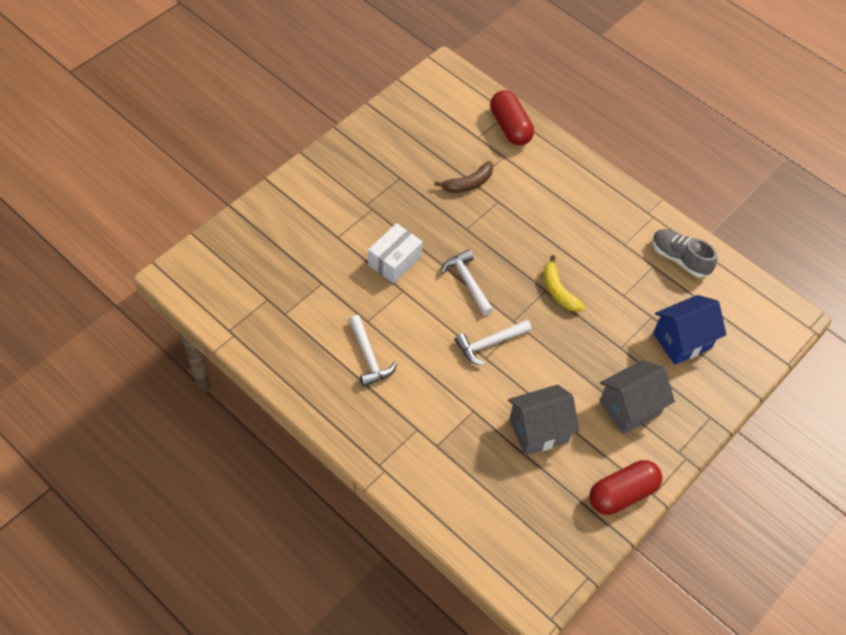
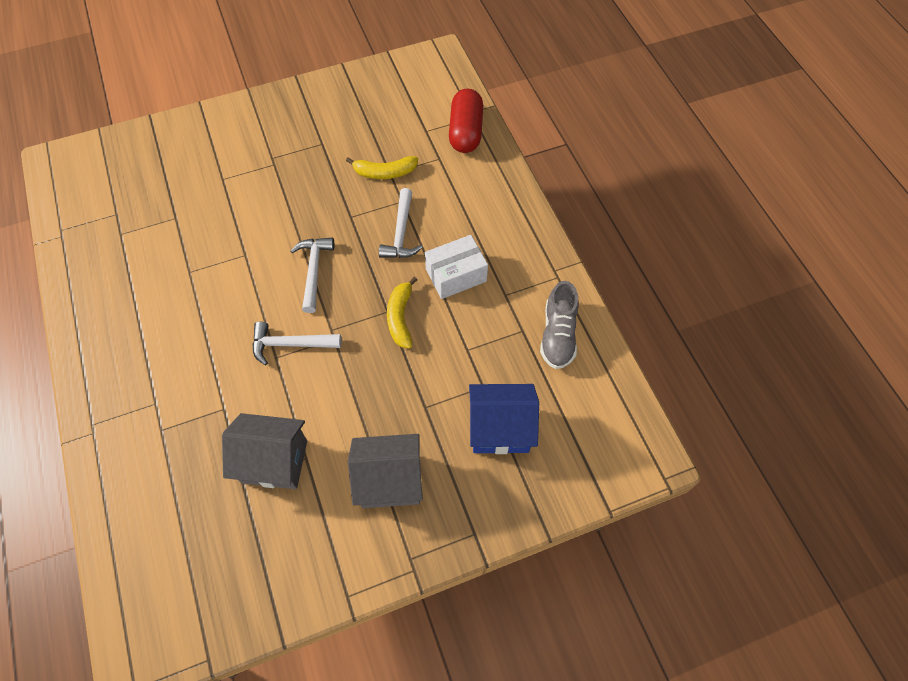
camera: 30 degrees right, 5 degrees up
(369, 357) = (164, 308): white hammer -> white hammer (401, 233)
(394, 261) = (258, 222): white box -> white box (456, 275)
(468, 183) = (385, 172): brown banana -> yellow banana
(622, 494) = (314, 578): red capsule -> none
(679, 259) = (558, 335): grey shoe -> grey shoe turned 150 degrees counterclockwise

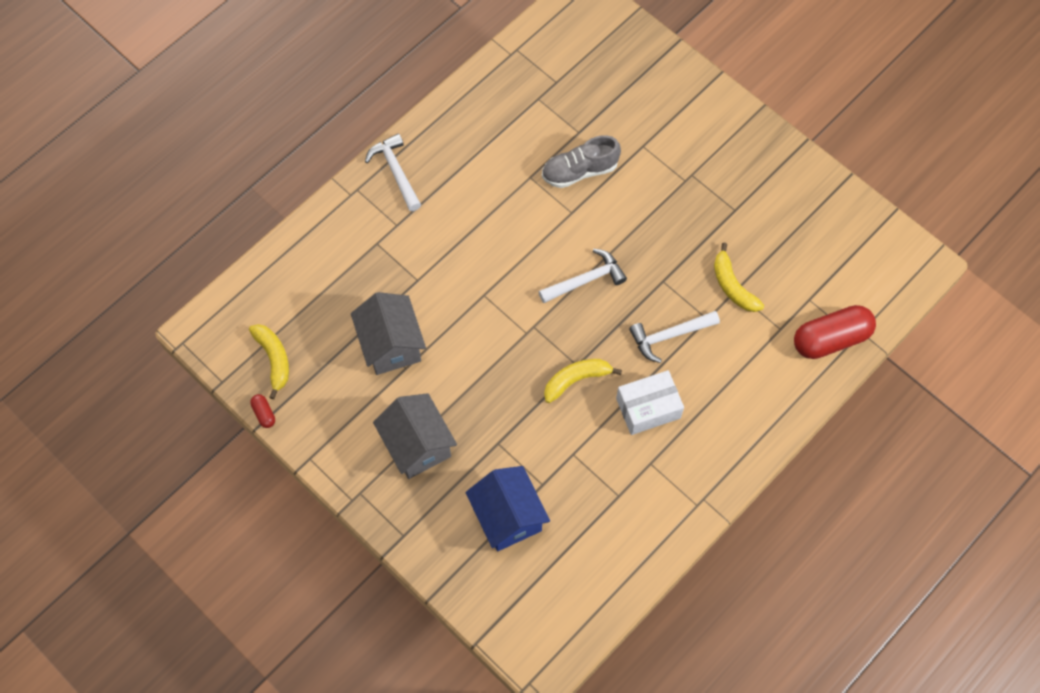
camera: 65 degrees right, 5 degrees up
(217, 588) = (274, 359): none -> yellow banana
(271, 626) = (264, 413): none -> red capsule
(290, 344) = (502, 300): white hammer -> white hammer (396, 171)
(456, 275) = (648, 408): white box -> white box turned 60 degrees counterclockwise
(558, 335) = (630, 530): grey shoe -> grey shoe (579, 171)

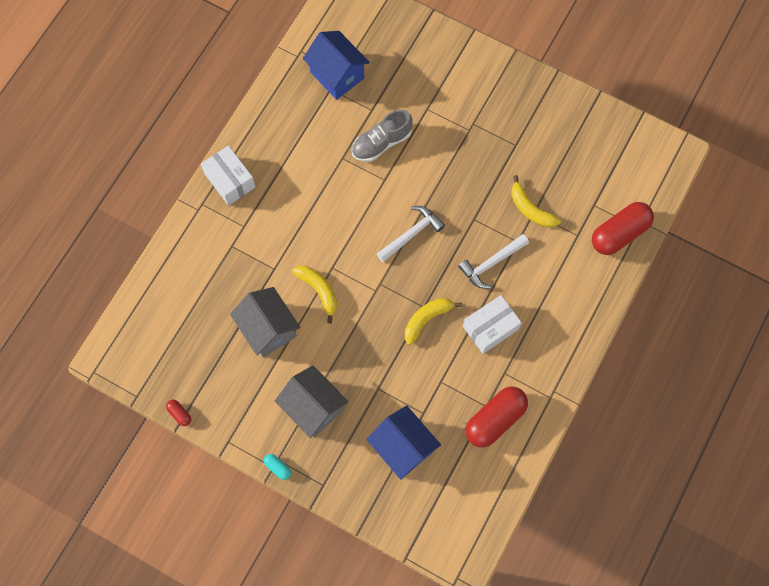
camera: 15 degrees left, 5 degrees up
(274, 359) = (174, 366): yellow banana -> yellow banana (319, 291)
(357, 502) = (277, 467): none -> turquoise capsule
(396, 171) = (230, 180): white hammer -> white box
(550, 85) = (337, 75): none -> blue house
(624, 513) = (495, 419): none -> red capsule

